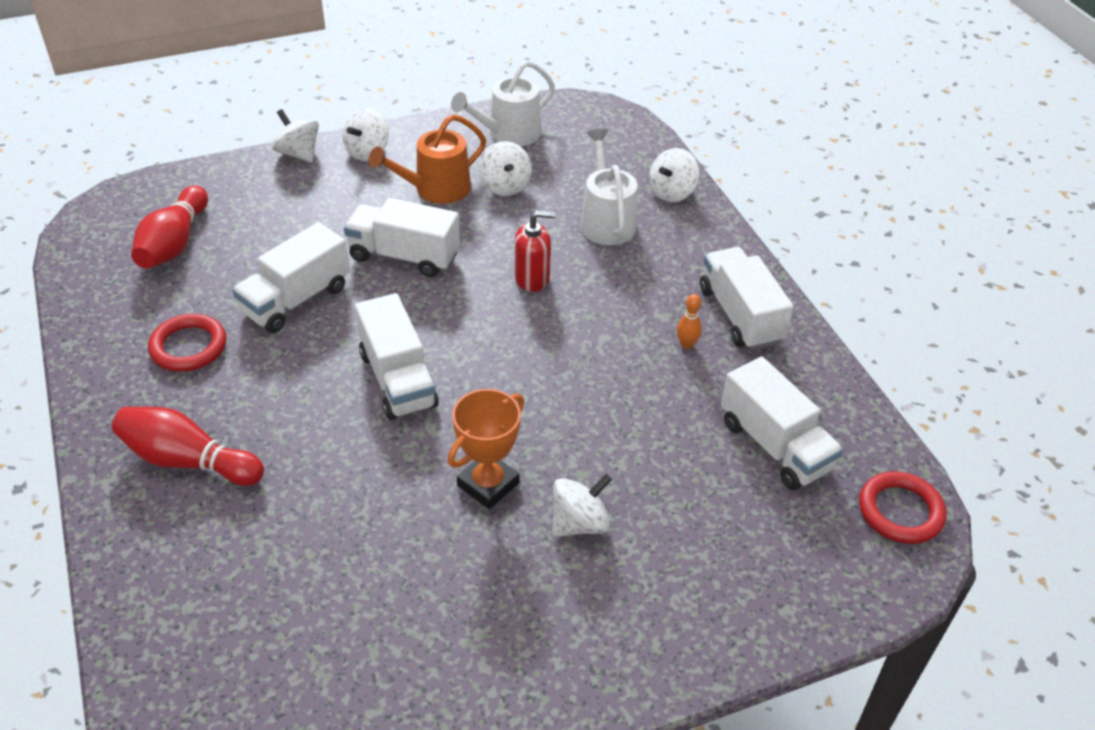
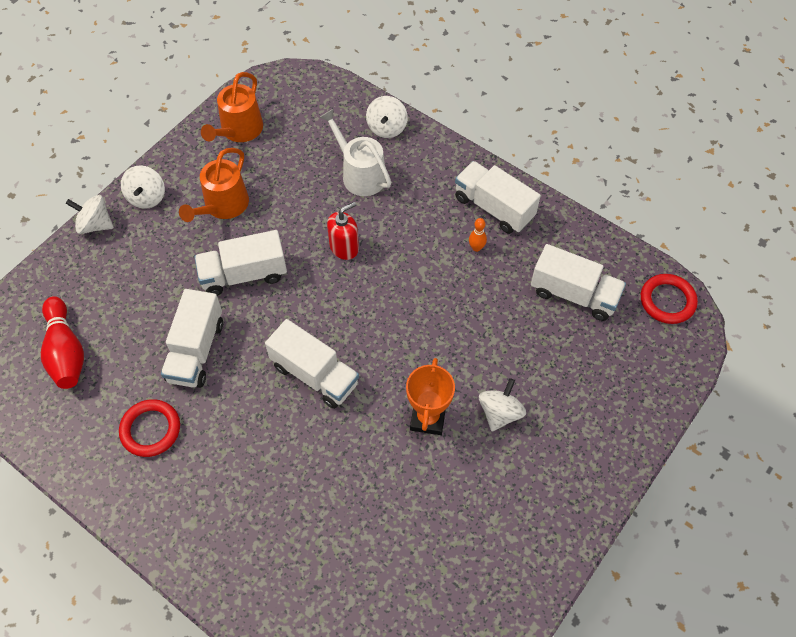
camera: 30 degrees left, 15 degrees up
(188, 460) = (224, 514): red bowling pin -> none
(505, 186) = (270, 178): white spinning top -> none
(508, 134) = (239, 130): white watering can -> orange watering can

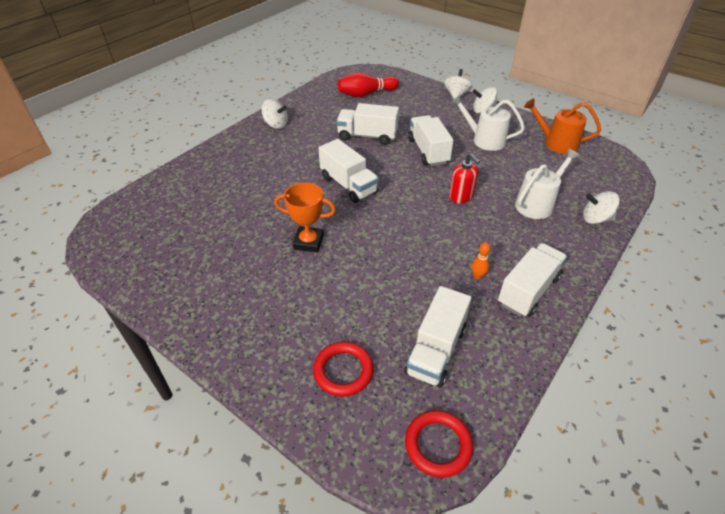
camera: 90 degrees right, 15 degrees down
(150, 429) = (313, 124): red ring -> red ring (343, 371)
(223, 206) = (484, 140): orange watering can -> white watering can
(314, 375) = (348, 185): white truck -> white truck turned 75 degrees counterclockwise
(500, 413) = (309, 286): white spinning top -> white spinning top (276, 125)

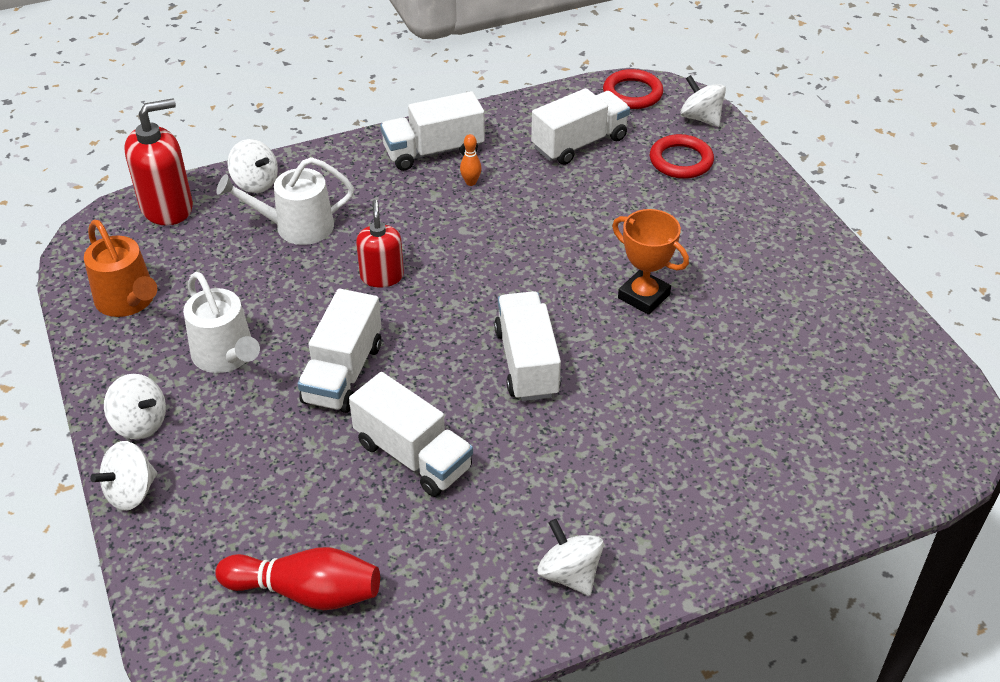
camera: 150 degrees left, 0 degrees up
(353, 440) = (701, 118): none -> white spinning top
(614, 187) = (167, 207): none -> red soap dispenser

